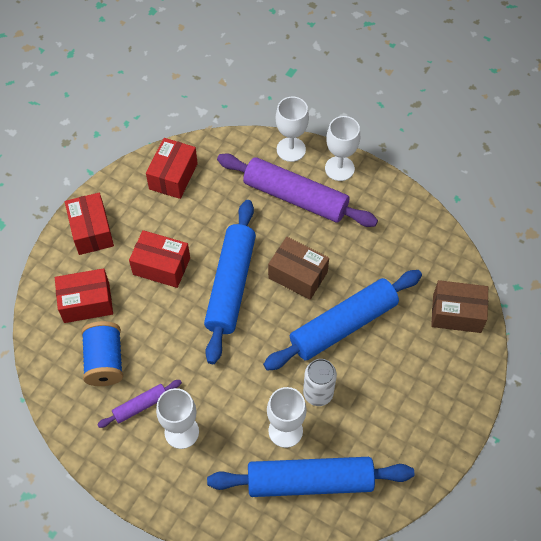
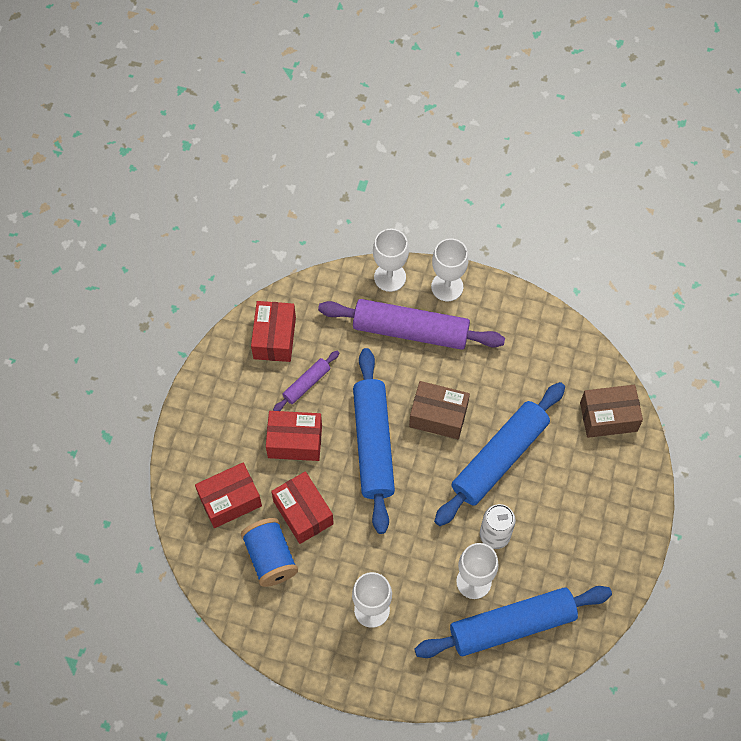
camera: 15 degrees left, 5 degrees up
(91, 231) = (208, 421): red box -> red box (303, 512)
(140, 406) = (322, 594): purple rolling pin -> purple rolling pin (306, 384)

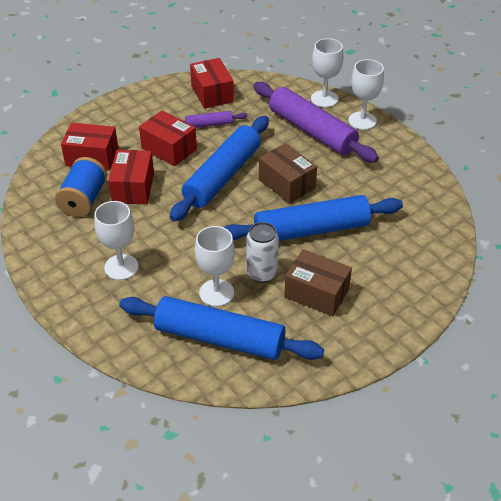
camera: 35 degrees right, 20 degrees down
(274, 338) = (212, 93): red box -> red box turned 60 degrees counterclockwise
(608, 417) = (427, 249): brown box -> brown box (316, 293)

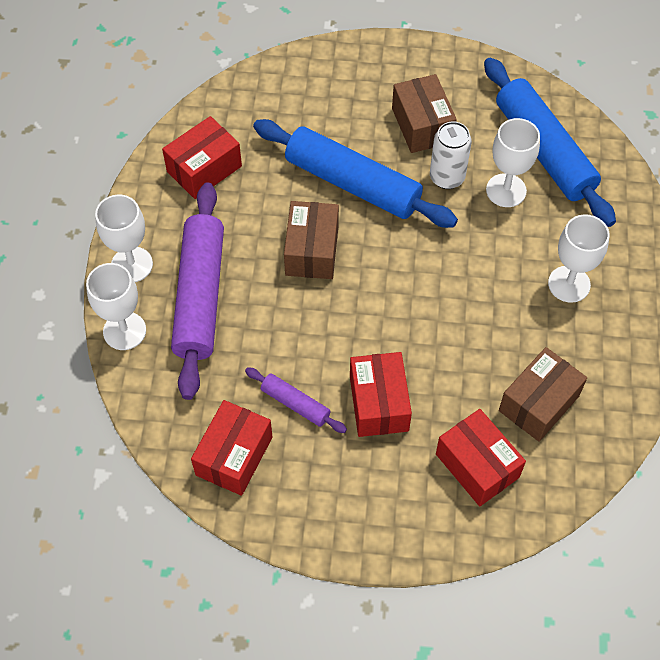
camera: 135 degrees left, 15 degrees up
(84, 200) = (538, 403): blue spool -> brown box
(133, 188) = (471, 377): red box -> red box (204, 169)
(222, 176) = (363, 314): blue rolling pin -> none

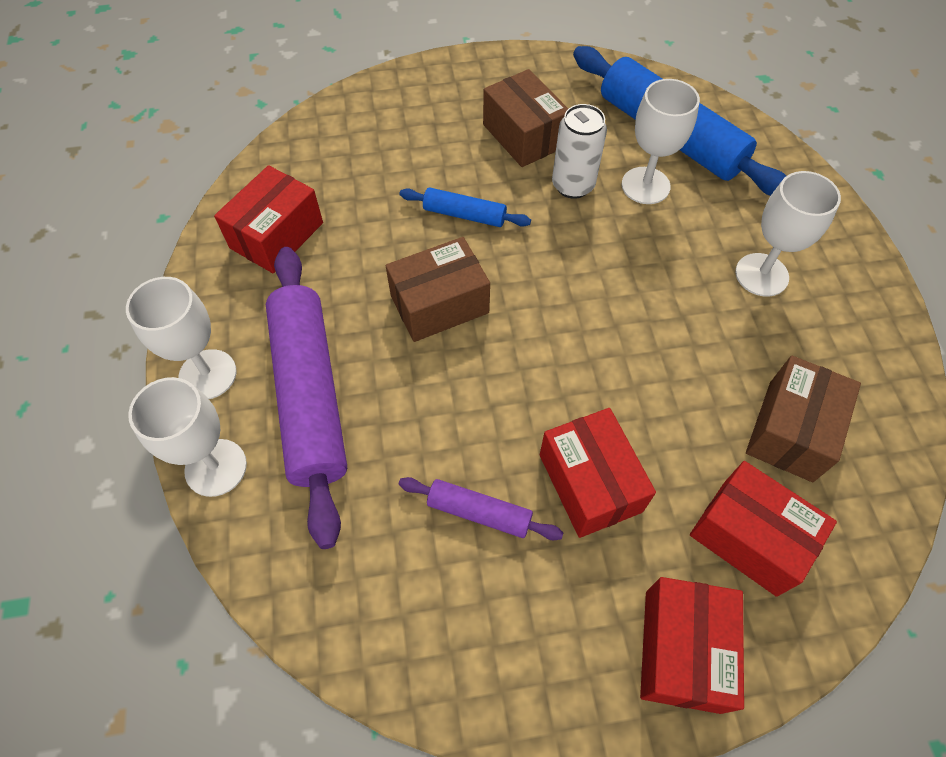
camera: 15 degrees left, 0 degrees up
(234, 456) = (415, 613): red box -> red box (682, 650)
(312, 250) = (439, 304): brown box -> brown box turned 75 degrees clockwise
(352, 183) = (464, 215): blue rolling pin -> blue rolling pin, size x0.47

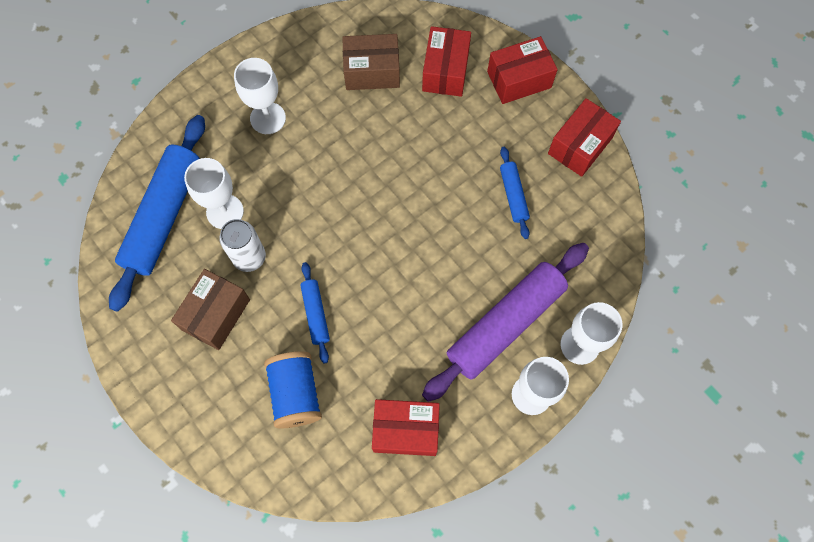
camera: 120 degrees left, 10 degrees up
(390, 164) = (296, 393): none -> blue spool
(439, 304) = (398, 288): brown box -> none
(479, 512) = (513, 195): purple rolling pin -> blue rolling pin
(590, 483) = (463, 151): red box -> red box (580, 146)

